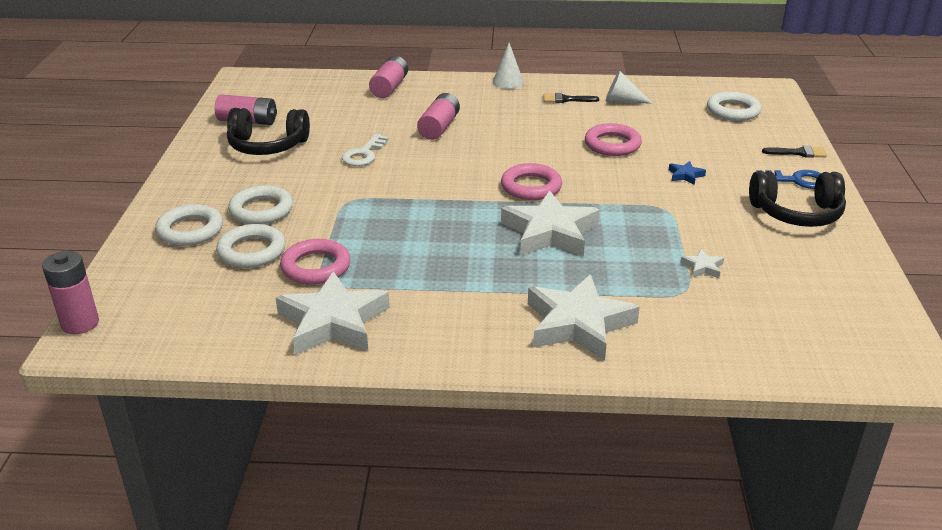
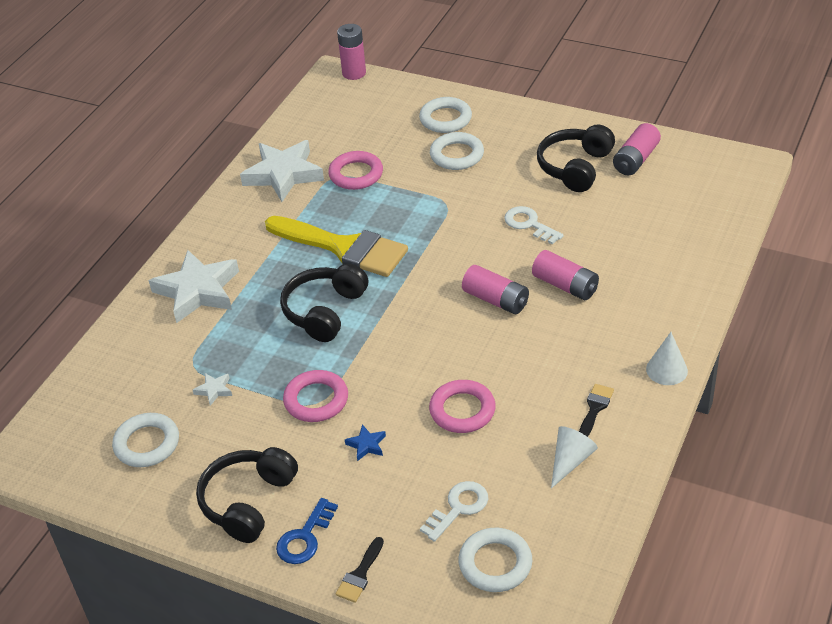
camera: 115 degrees right, 10 degrees up
(252, 251) = (397, 146): white ring -> white ring (147, 444)
(389, 87) = (685, 267): pink battery -> pink battery (496, 300)
(449, 244) = (343, 248): none -> yellow brush
(531, 187) = (408, 321): pink ring -> pink ring (316, 400)
(550, 232) = (325, 311): white star -> black headphones
(703, 130) = (458, 508): none -> white key

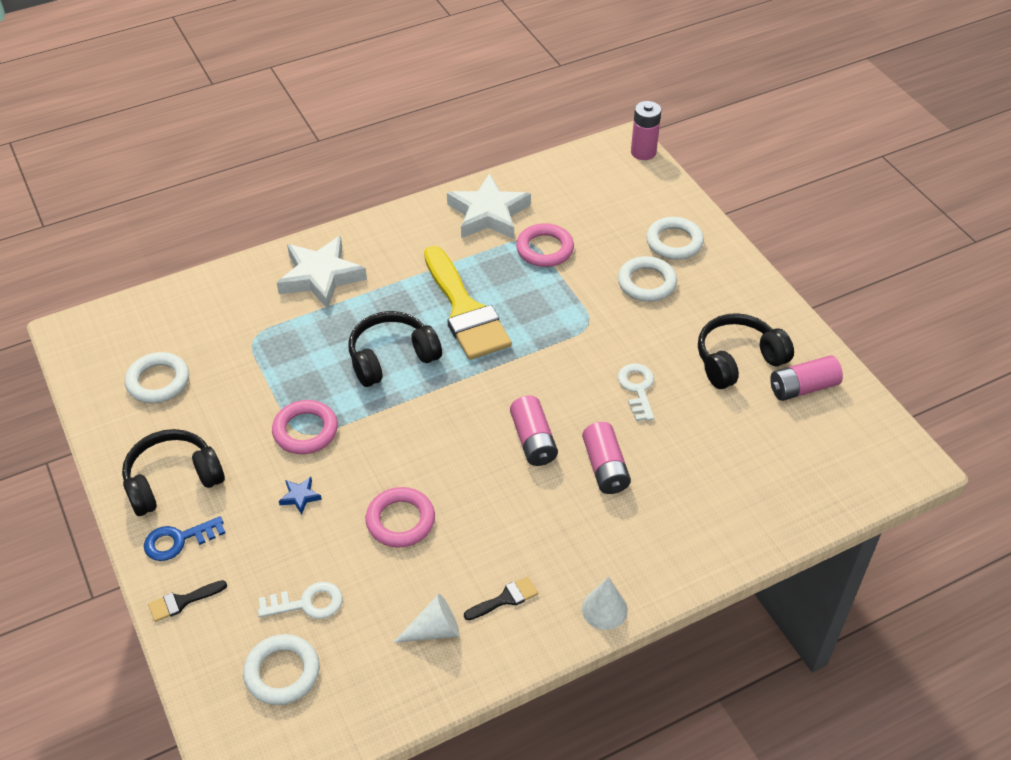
camera: 35 degrees right, 5 degrees up
(214, 390) = (245, 370): white star -> none

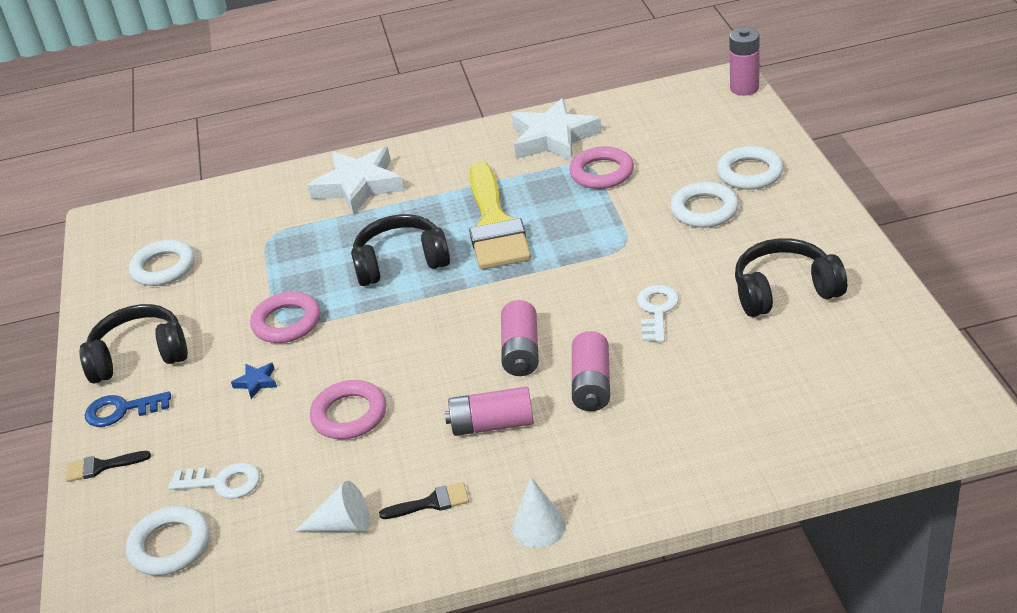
camera: 20 degrees right, 10 degrees down
(803, 388) = (854, 324): pink battery -> pink battery (492, 424)

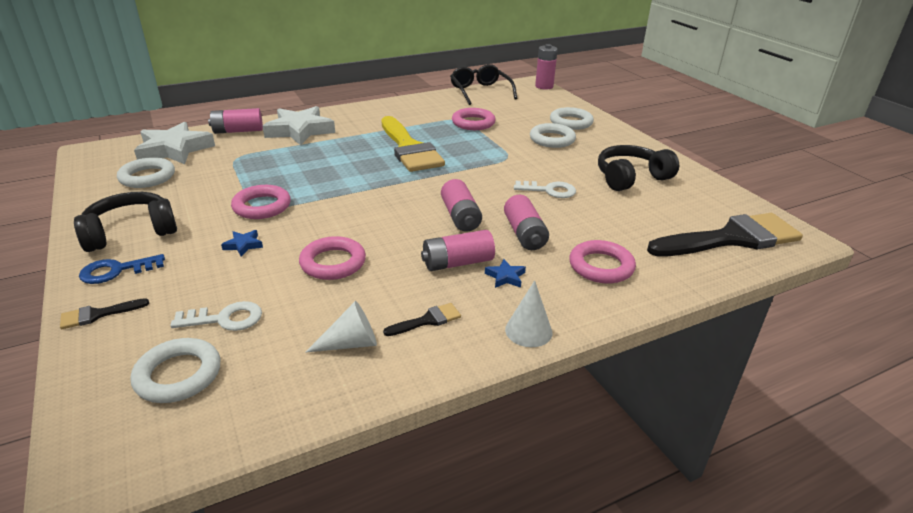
camera: 20 degrees left, 5 degrees down
(280, 185) = (238, 131): none -> pink battery
(401, 263) = (346, 170): black headphones -> none
(542, 449) = (505, 277): none -> blue star
(553, 138) = (432, 107): white star -> white star (174, 149)
(638, 101) = (480, 91): none -> black glasses
(657, 310) = (549, 190): white key -> white key turned 105 degrees clockwise
(666, 442) = (601, 266): none -> pink ring
(868, 408) = (731, 238): none -> black brush

